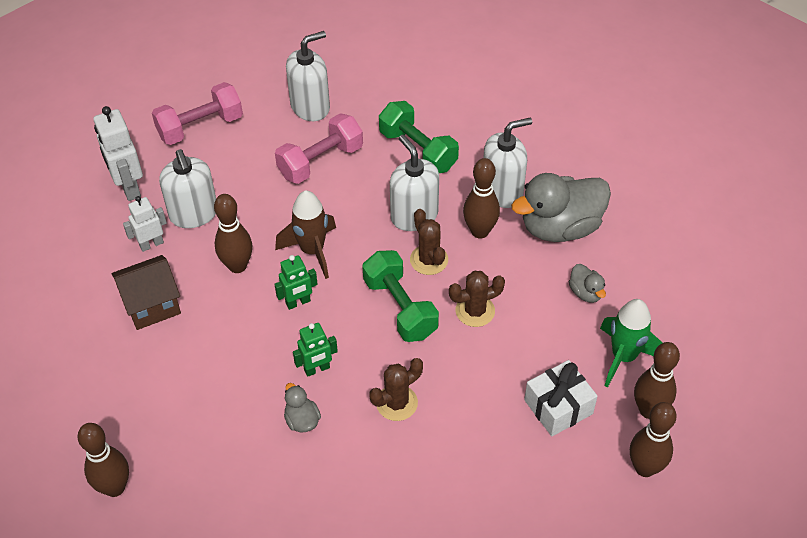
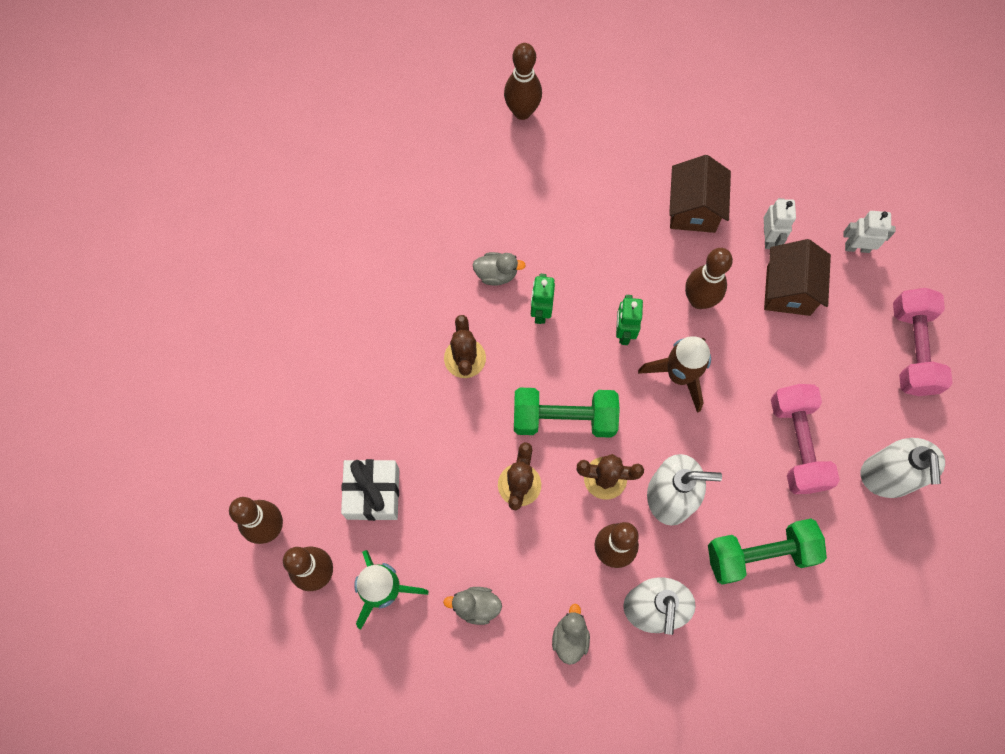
camera: 120 degrees right, 20 degrees up
(129, 187) = (857, 247): white robot -> white robot, size x0.63
(194, 214) = (788, 290): white soap dispenser -> brown house
(560, 227) = (570, 637): grey duck -> grey duck, size x0.45

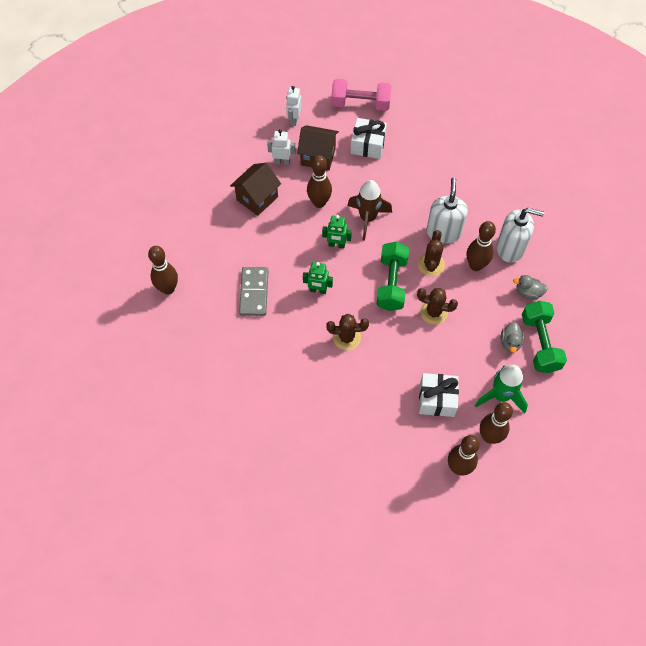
camera: 85 degrees left, 10 degrees down
(496, 274) = (288, 314): grey duck -> none
(527, 224) = (254, 292): none -> grey domino
(693, 209) = (257, 198): brown house -> brown house turned 60 degrees counterclockwise
(760, 554) = (478, 192): green dumbbell -> green dumbbell (539, 343)
(797, 444) = (414, 165): pink dumbbell -> none
(826, 366) = (368, 145): none -> white gift
(887, 476) = (434, 127): white soap dispenser -> none

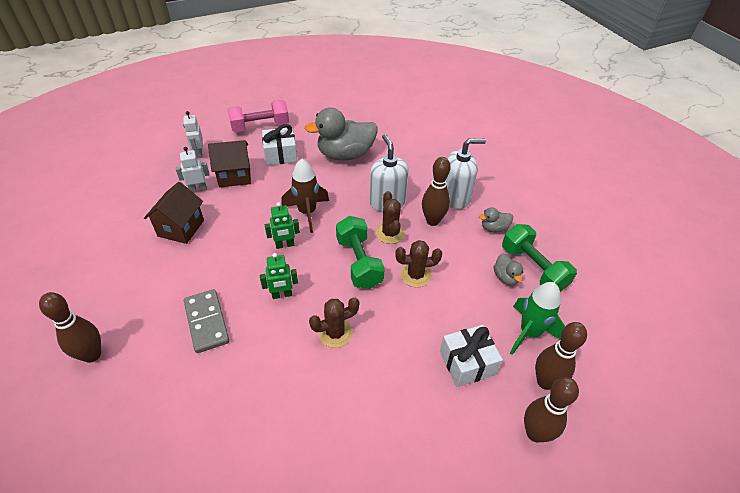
camera: 25 degrees left, 15 degrees down
(319, 203) = (251, 213): brown bowling pin -> none
(428, 165) = (345, 155): none -> grey duck

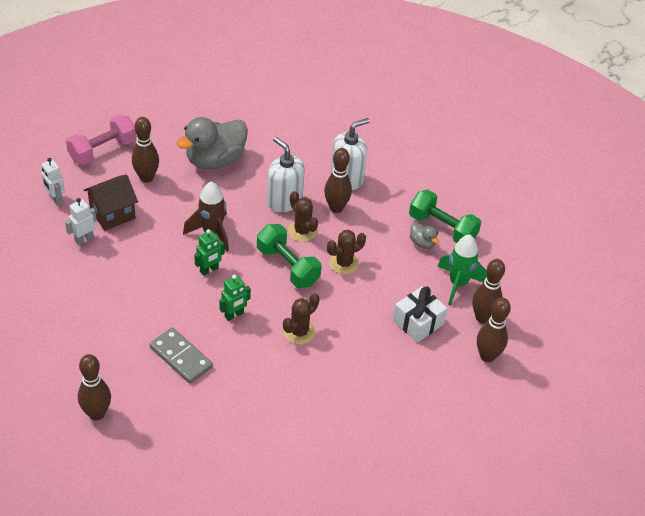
camera: 25 degrees left, 0 degrees up
(181, 228) = (95, 283): brown house -> none
(280, 155) = (146, 178): white gift -> brown bowling pin
(494, 228) = (395, 200): grey duck -> none

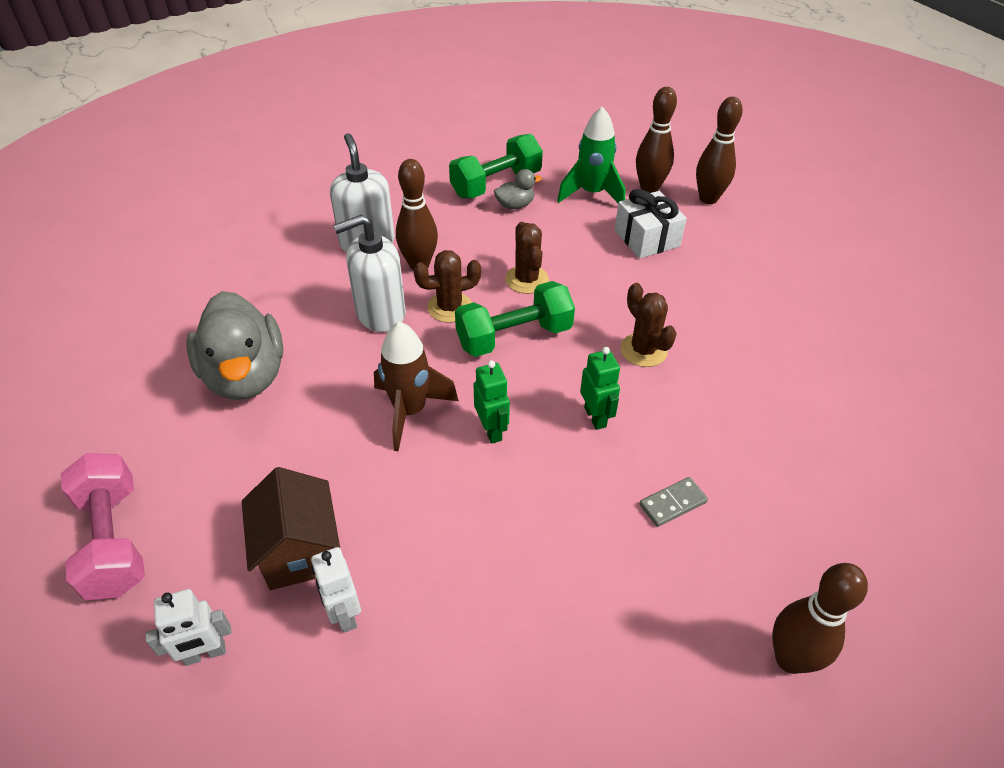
camera: 70 degrees left, 0 degrees up
(146, 178) = (232, 480): brown bowling pin -> none
(181, 357) = (672, 503): grey domino -> grey domino, size x0.58

